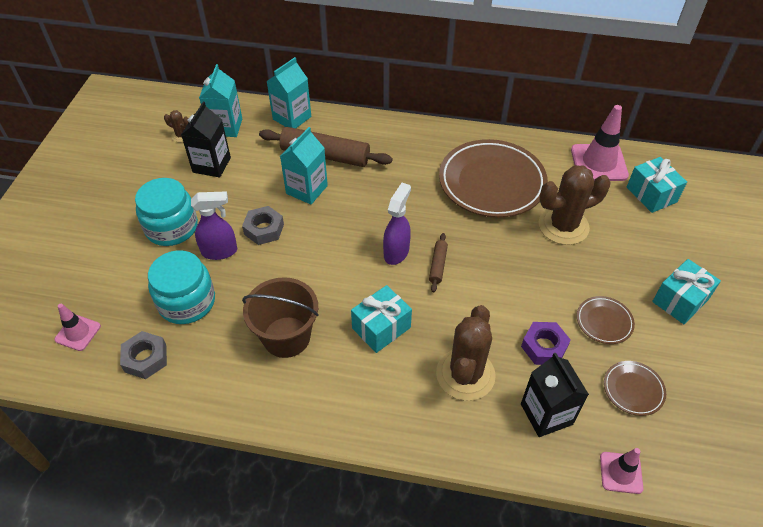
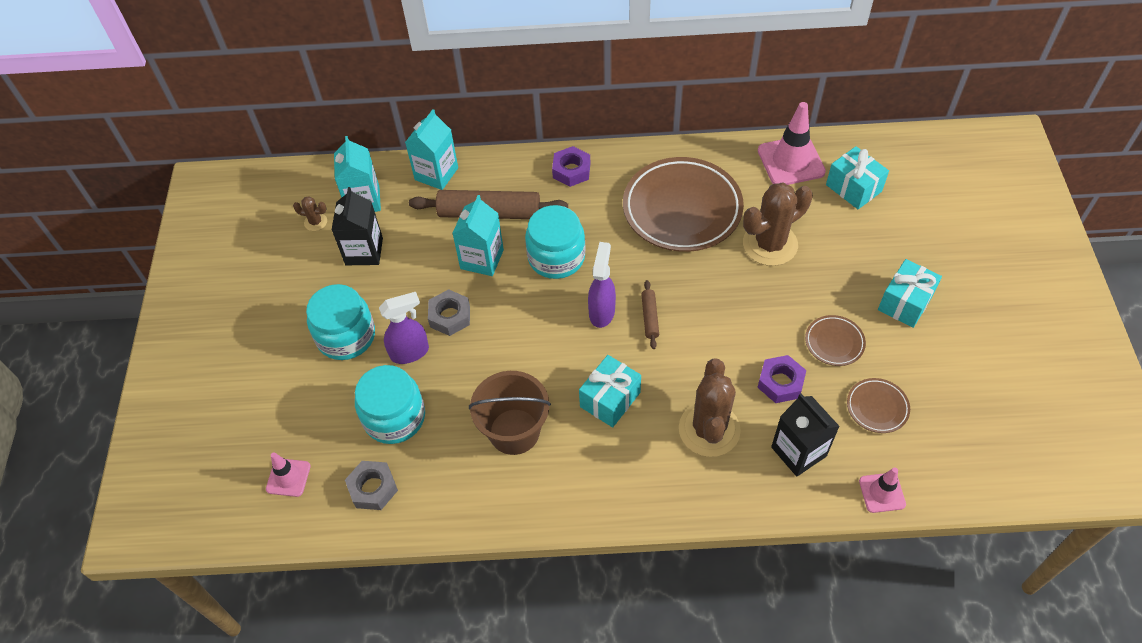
camera: 10 degrees left, 5 degrees up
(370, 200) = (556, 257): none -> turquoise jar
(404, 136) = (571, 170): none -> purple nut

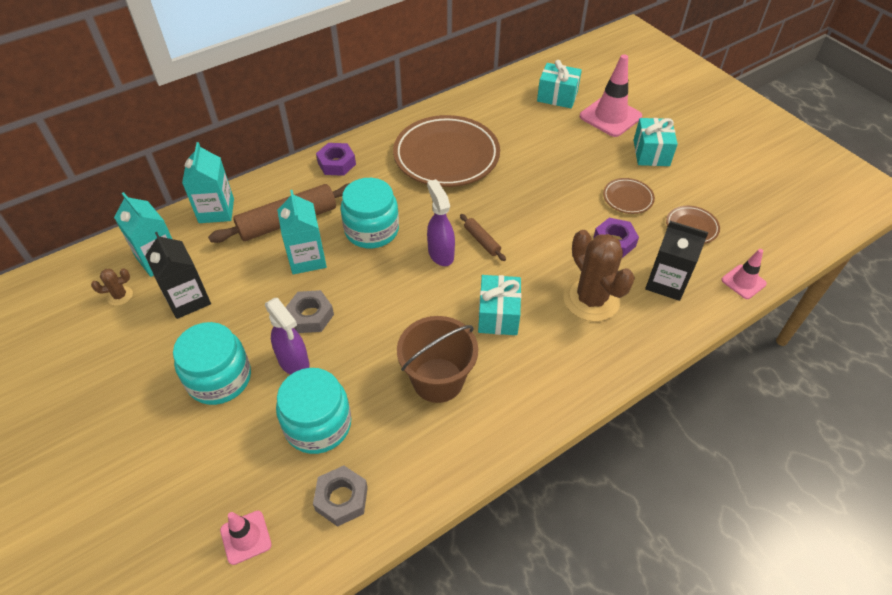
camera: 35 degrees left, 5 degrees down
(410, 352) = (294, 362): purple spray bottle -> purple spray bottle turned 105 degrees clockwise
(770, 244) = (530, 154): brown cactus -> none
(791, 161) = (500, 96): pink traffic cone -> pink traffic cone (610, 116)

